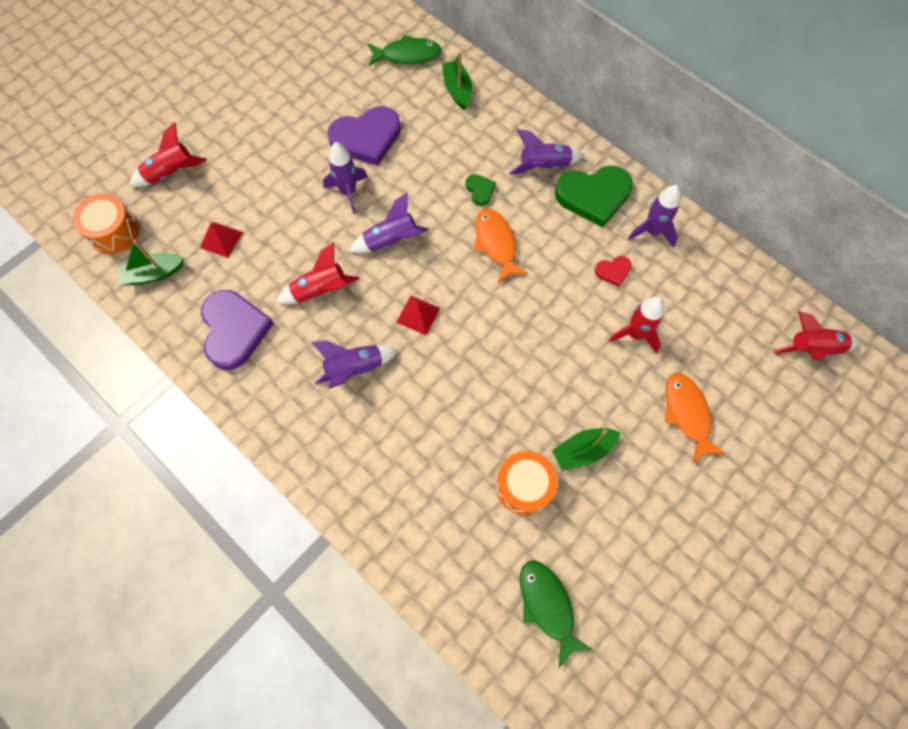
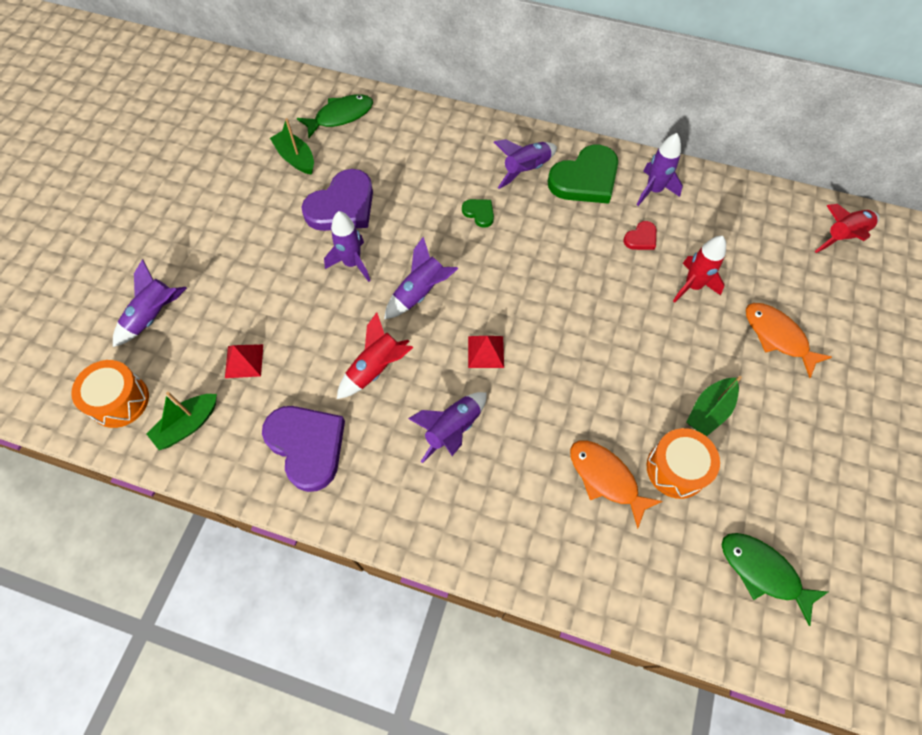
camera: 25 degrees left, 5 degrees down
(171, 173) = (153, 316): red rocket -> purple rocket
(457, 90) = (406, 131): green boat -> green boat (296, 158)
(496, 243) = (521, 255): orange fish -> orange fish (606, 478)

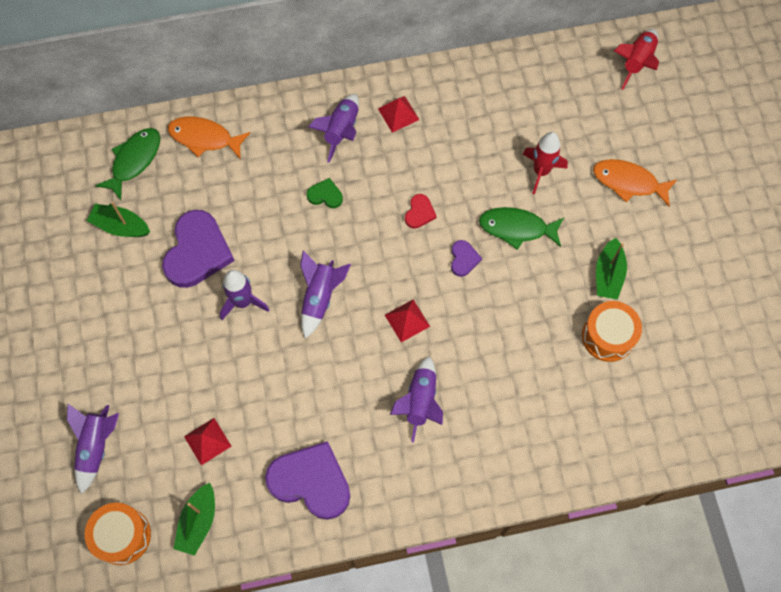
camera: 30 degrees left, 5 degrees up
(376, 368) = (325, 385): red rocket -> none
(572, 325) = (463, 259): none -> purple heart
(585, 179) = (398, 114): green heart -> red pyramid
(606, 478) = (560, 373): orange fish -> orange fish (204, 138)
(641, 238) = (476, 148): red heart -> red heart (419, 213)
(653, 190) = (463, 96): purple rocket -> none
(763, 572) = (707, 381): green fish -> green fish (516, 228)

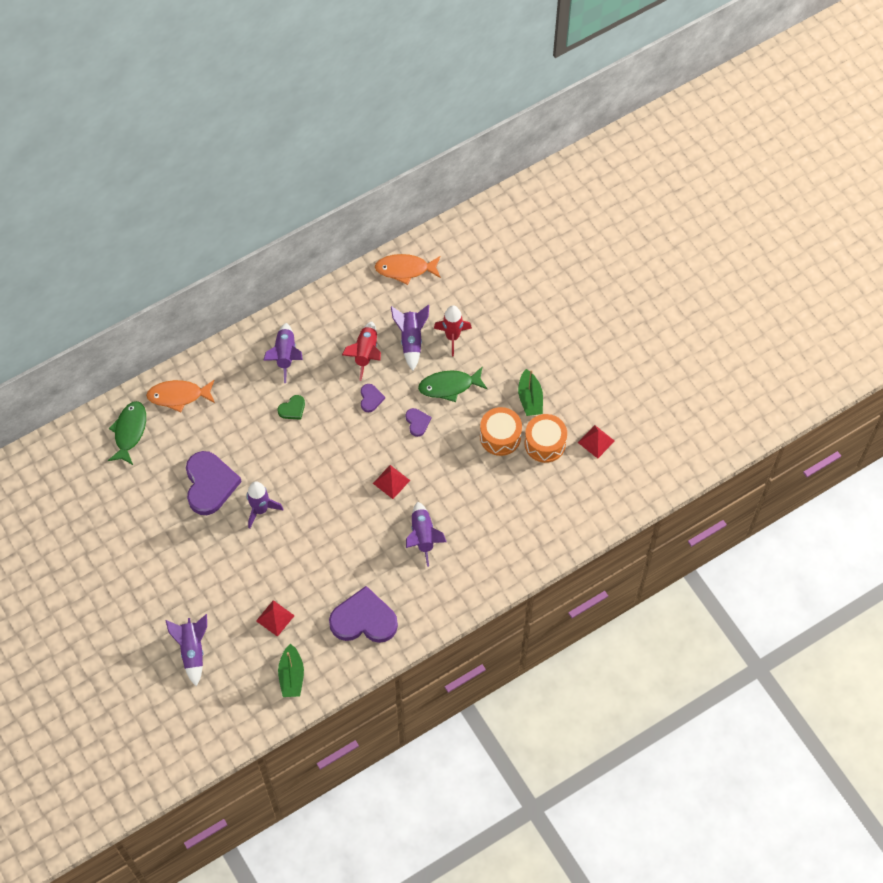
camera: 20 degrees left, 5 degrees down
(121, 226) = (140, 485): green boat -> none
(122, 536) = (239, 705): orange drum -> orange drum (500, 437)
(320, 297) = (319, 487): purple rocket -> purple rocket (411, 340)
(325, 195) = (292, 409): green heart -> green heart turned 150 degrees clockwise
(398, 114) = (325, 328): red pyramid -> red pyramid (596, 441)
(419, 213) = (370, 399): red heart -> purple heart
(628, 182) = (522, 324): orange fish -> orange fish (405, 269)
(636, 62) = (497, 228): red rocket -> red rocket (365, 353)

